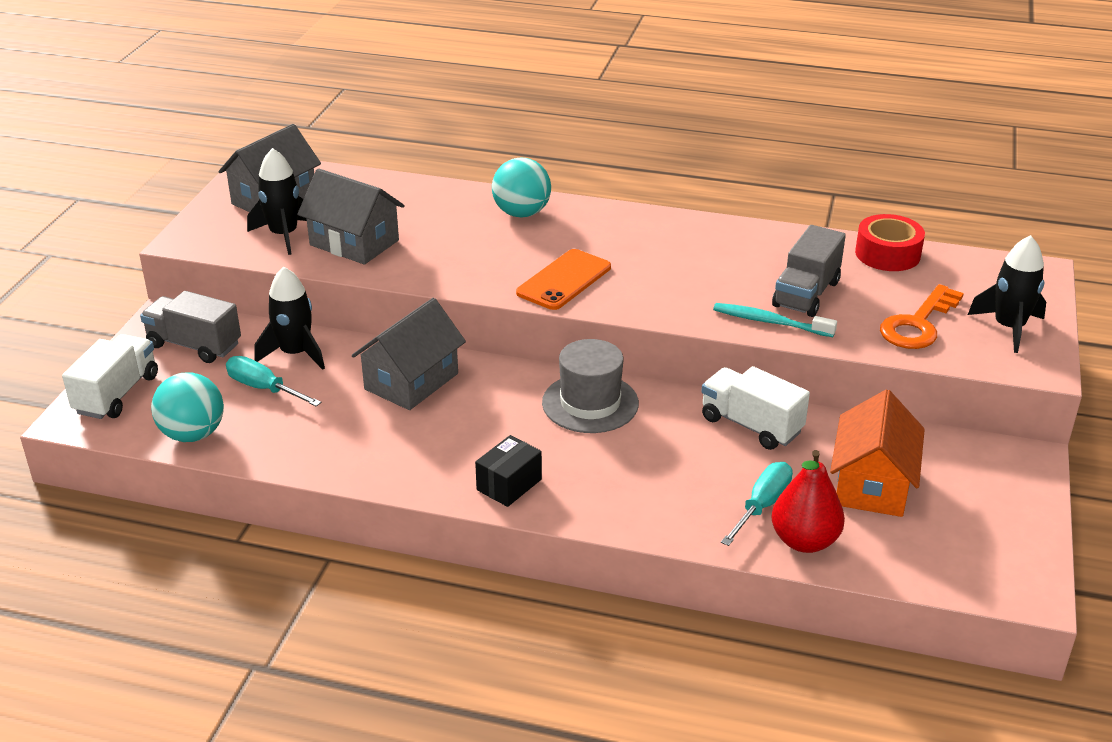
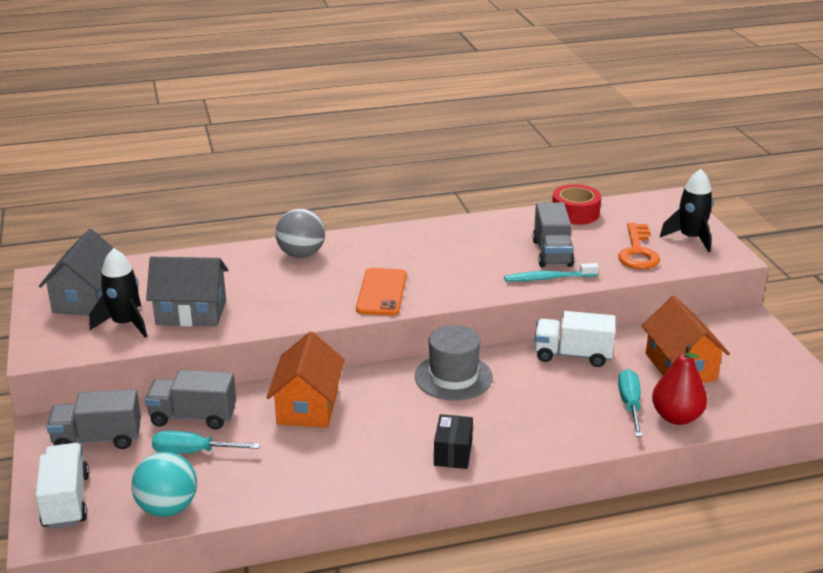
camera: 30 degrees left, 5 degrees down
(295, 354) = (193, 417): black rocket -> grey truck
(411, 381) = (308, 406): grey house -> orange house
(521, 213) = (301, 254): turquoise ball -> grey ball

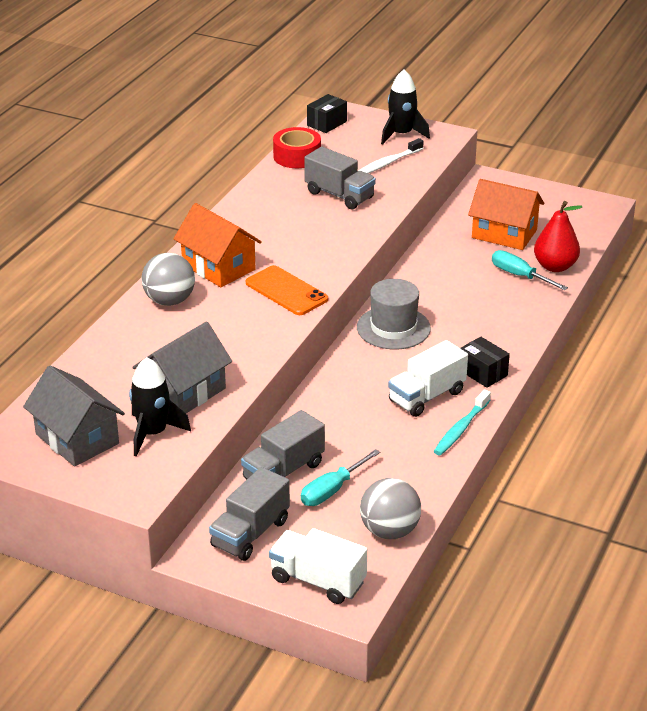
camera: 50 degrees left, 5 degrees up
(168, 508) = (389, 531): turquoise ball -> grey ball
(308, 406) = (343, 409): orange house -> orange house (218, 267)
(548, 278) = (371, 214): turquoise toothbrush -> turquoise toothbrush (461, 429)
(572, 355) = (434, 266): white truck -> white truck (427, 396)
(637, 252) = (389, 163): orange key -> white toothbrush
(644, 203) = (327, 123): none -> black box

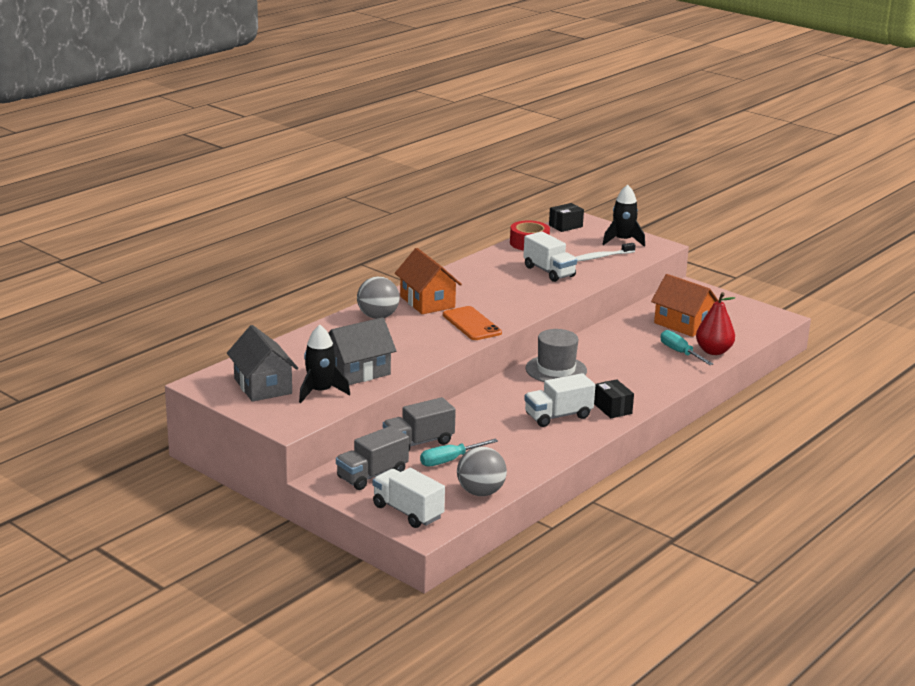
camera: 15 degrees right, 10 degrees down
(339, 195) = (549, 272): grey truck -> white truck
(461, 429) = (574, 440): turquoise toothbrush -> none

